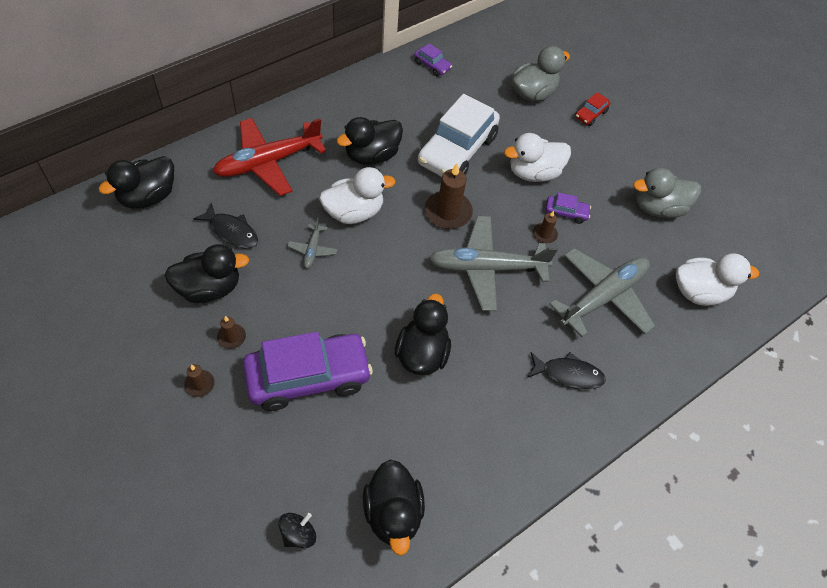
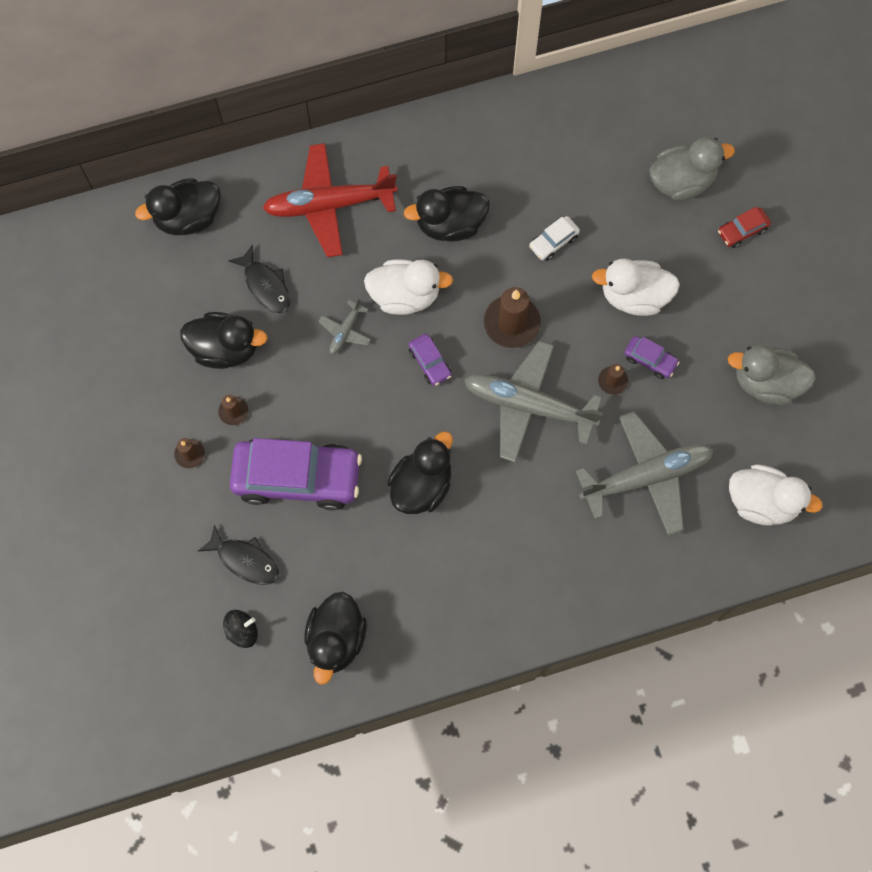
camera: 25 degrees right, 15 degrees up
(432, 66) = (569, 109): purple car -> purple car (430, 362)
(457, 150) = (553, 242): white car -> white car, size x0.43
(568, 374) = (568, 553): black fish -> black fish (245, 560)

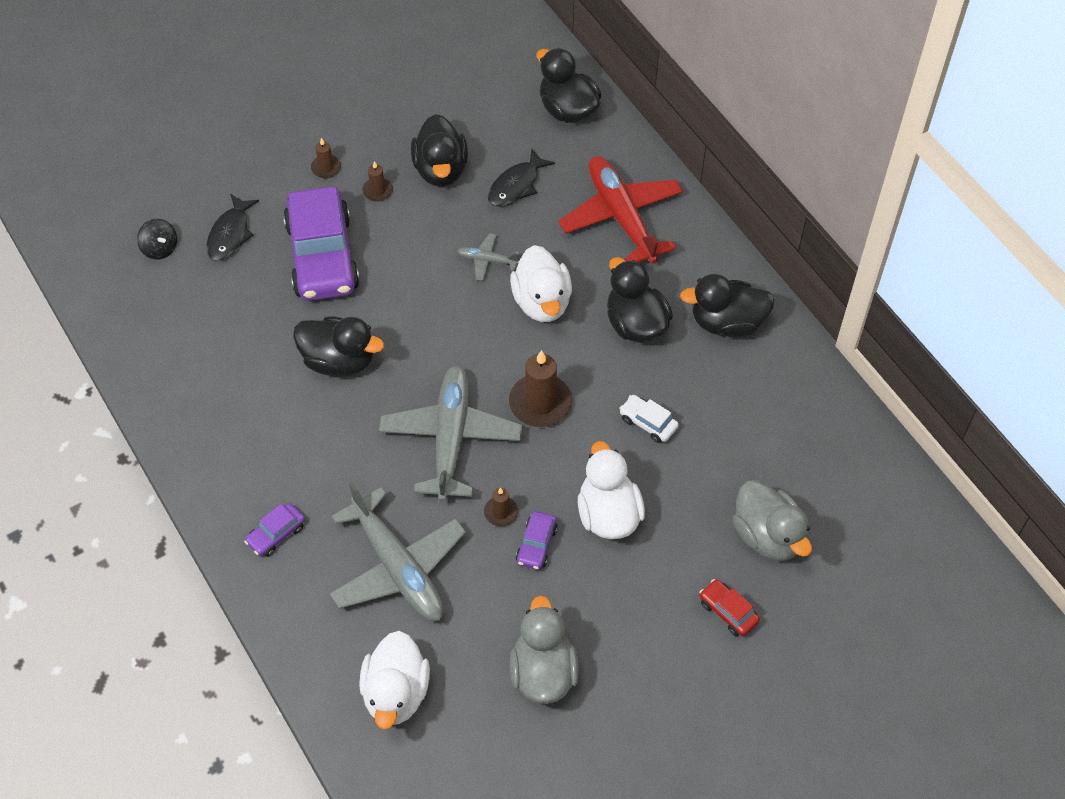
camera: 75 degrees right, 15 degrees down
(336, 639) = (164, 324): black duck -> black duck (727, 323)
(430, 362) = (474, 339): purple car -> purple car (276, 534)

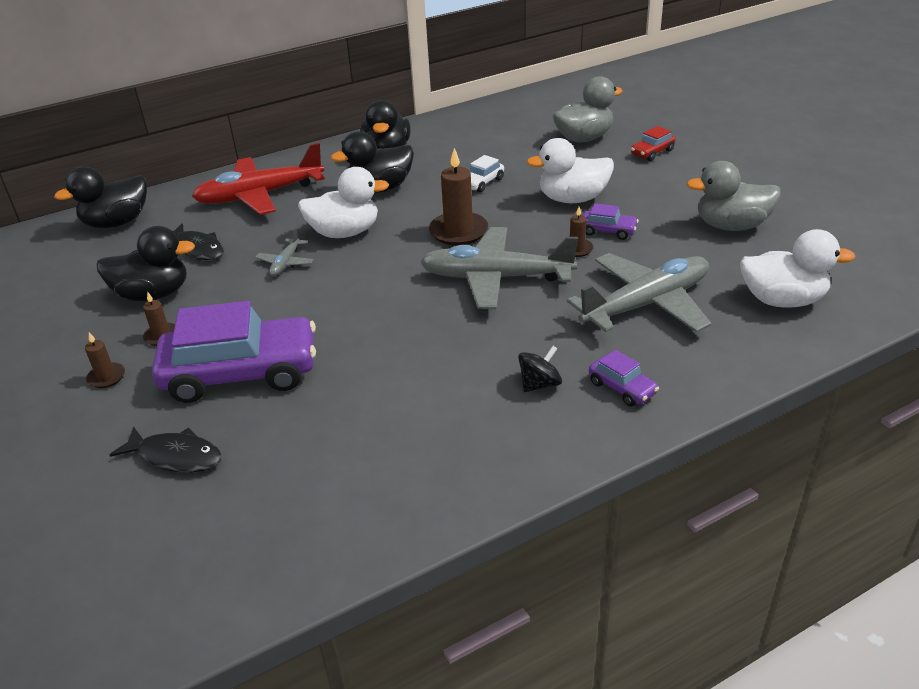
camera: 85 degrees left, 20 degrees down
(160, 248) = (171, 529): black spinning top -> black spinning top (539, 384)
(339, 361) = (393, 353): black duck -> none

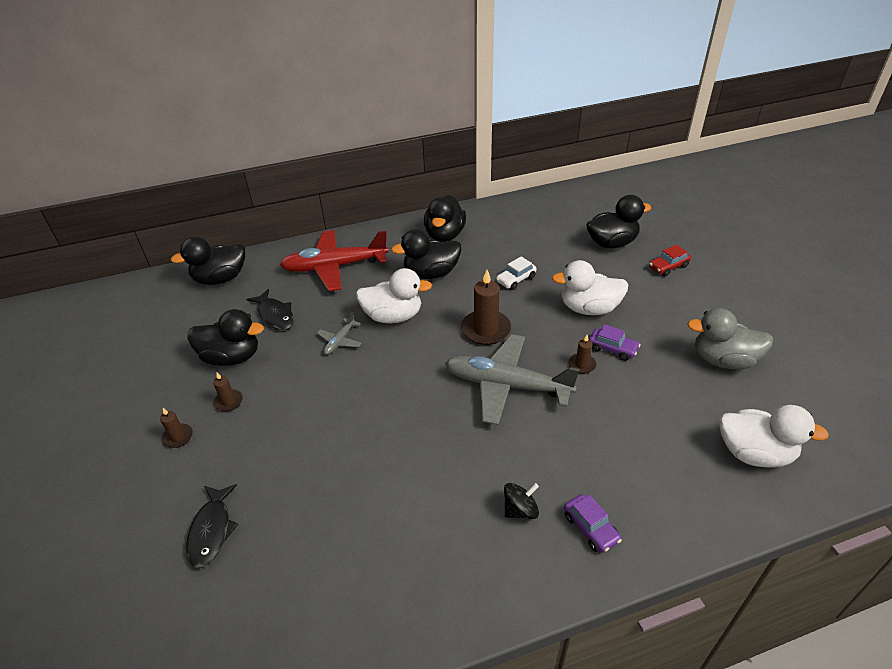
camera: 10 degrees right, 5 degrees up
(176, 456) = (212, 530): black fish -> black fish turned 60 degrees clockwise
(241, 373) = (280, 452): purple car -> none
(584, 138) = (611, 243): grey duck -> black duck
(646, 304) = (630, 436): grey plane -> none

